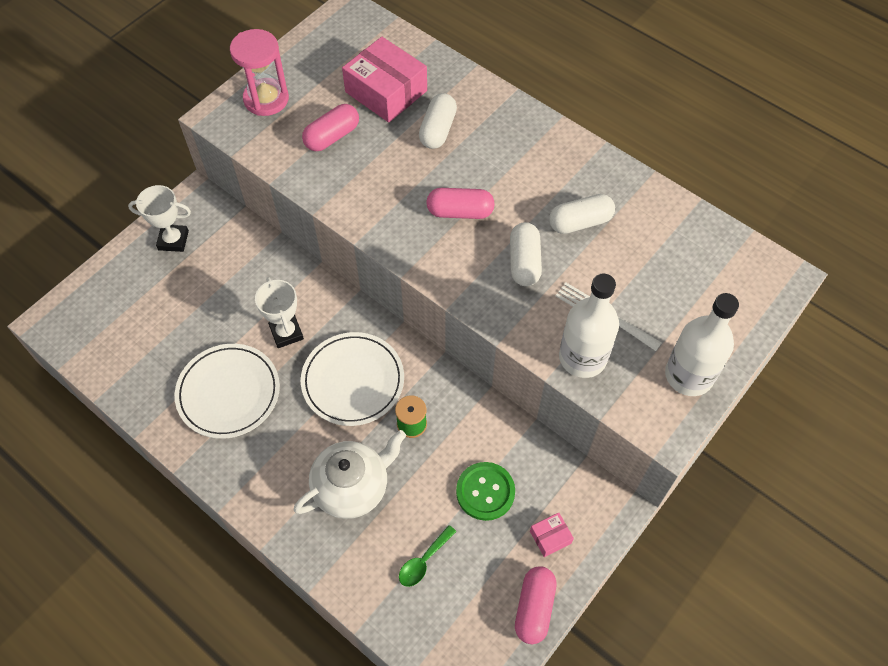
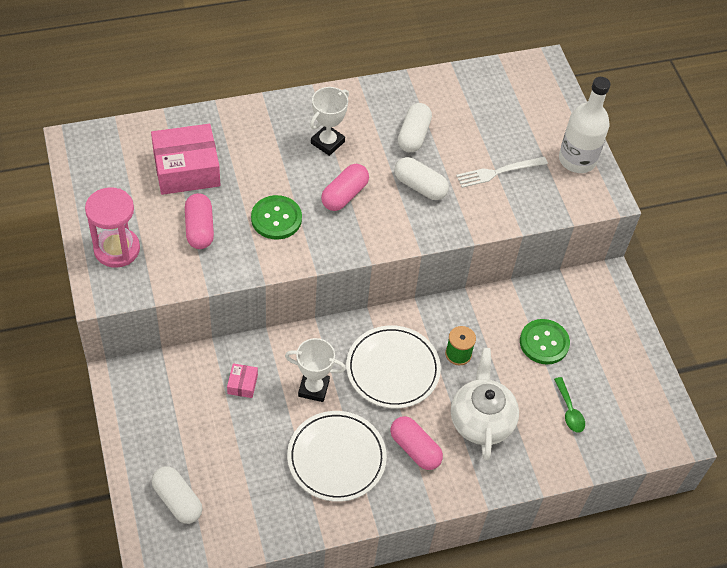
camera: 60 degrees left, 5 degrees down
(173, 240) = (150, 419): white trophy -> white trophy (327, 142)
(389, 180) = (276, 218): none -> green button
(438, 130) = (256, 161): white capsule -> white capsule (177, 500)
(534, 608) = (646, 368): pink capsule -> pink capsule (415, 449)
(550, 537) = (603, 327): pink box -> pink box (242, 384)
(582, 357) = (521, 204): white bottle -> none

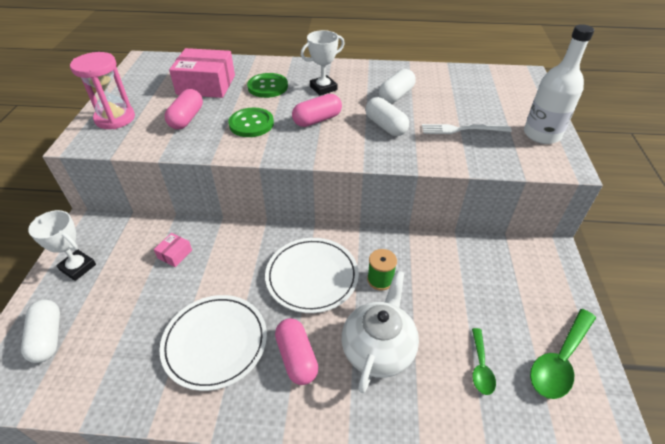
camera: 25 degrees right, 10 degrees down
(313, 388) = (232, 273): white trophy -> white trophy (78, 267)
(544, 343) = (471, 291): green button -> green button (267, 87)
(630, 386) = (559, 361): none -> green spoon

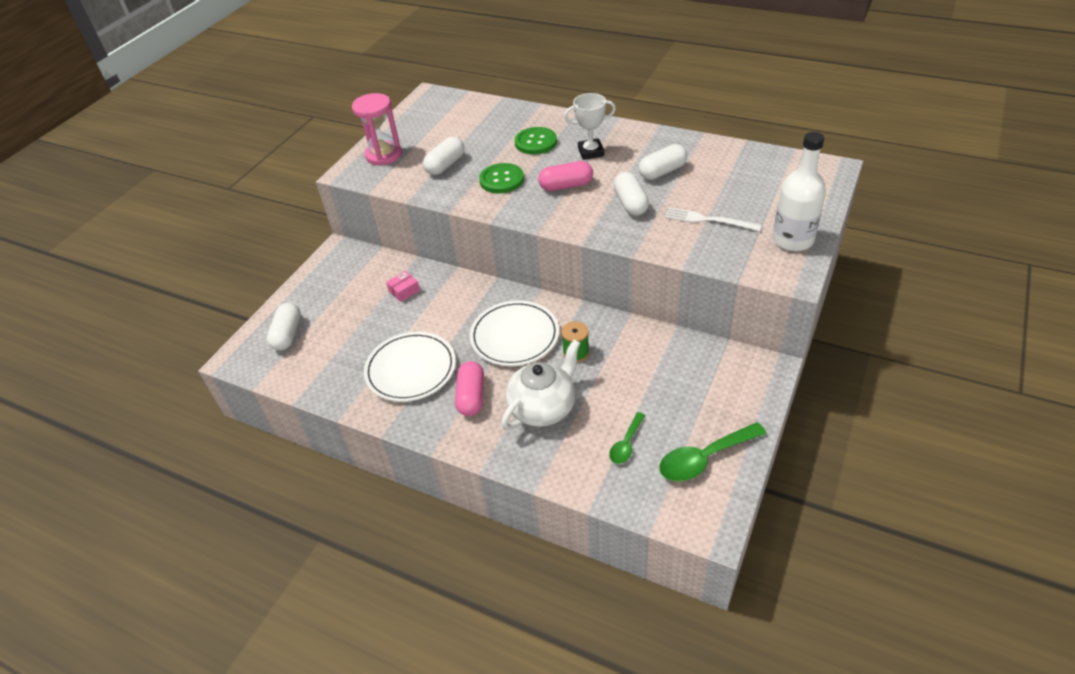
camera: 25 degrees right, 0 degrees up
(78, 267) = (323, 285): white trophy -> none
(187, 118) = (445, 165): pink capsule -> white capsule
(206, 85) = (477, 131): pink box -> none

